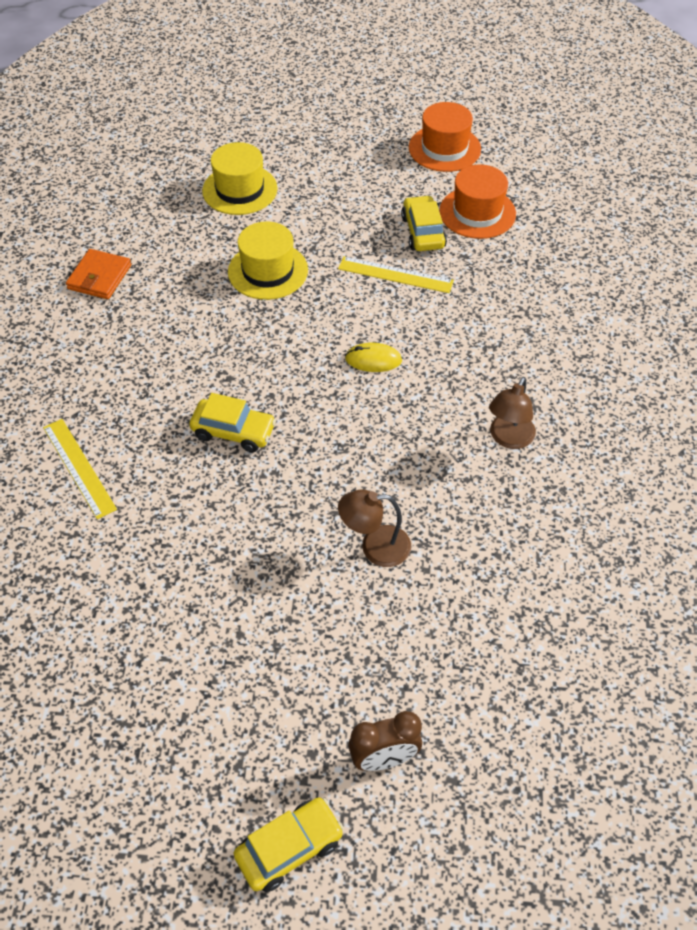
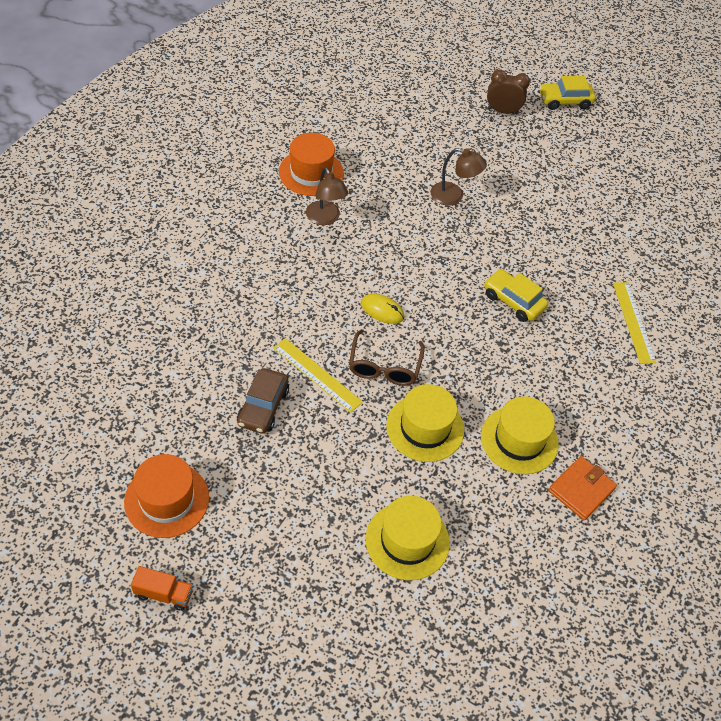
camera: 160 degrees left, 0 degrees up
(173, 295) = (519, 440): none -> yellow hat
(337, 307) = (384, 366): none -> brown glasses
(398, 103) = (164, 594): none -> orange truck
(423, 232) = (263, 407): yellow car -> brown car
(477, 212) = (198, 406): orange hat -> orange hat (311, 173)
(508, 438) = (325, 218): brown lamp -> brown lamp turned 105 degrees clockwise

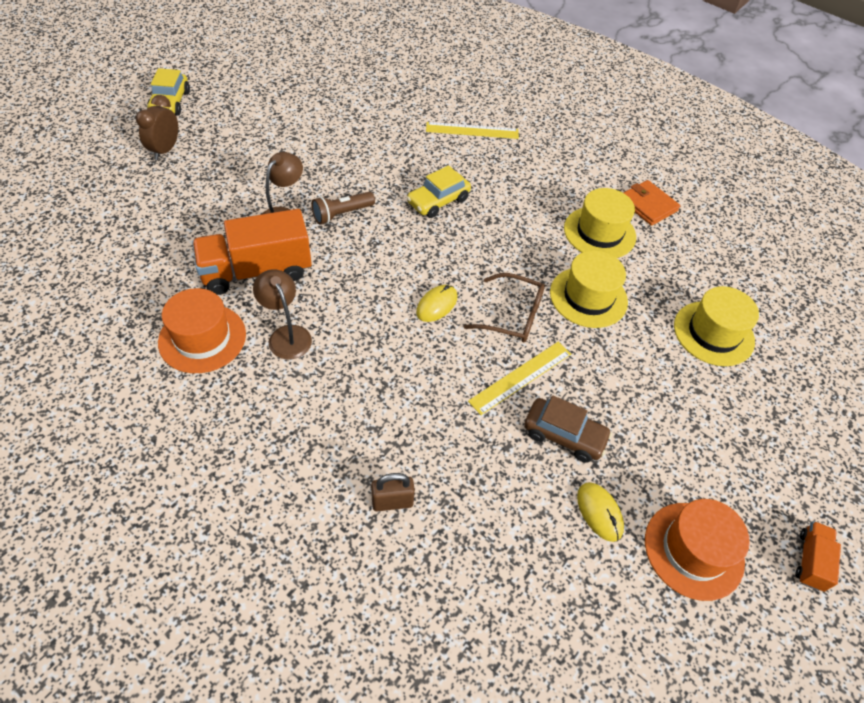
camera: 80 degrees left, 0 degrees up
(189, 298) = (392, 502): none -> brown padlock
(194, 432) = (599, 512): none -> yellow mouse
(325, 218) = (286, 335): brown lamp -> brown lamp turned 105 degrees counterclockwise
(385, 190) = (257, 271): none -> orange truck
(469, 234) = (342, 214): none -> brown flashlight

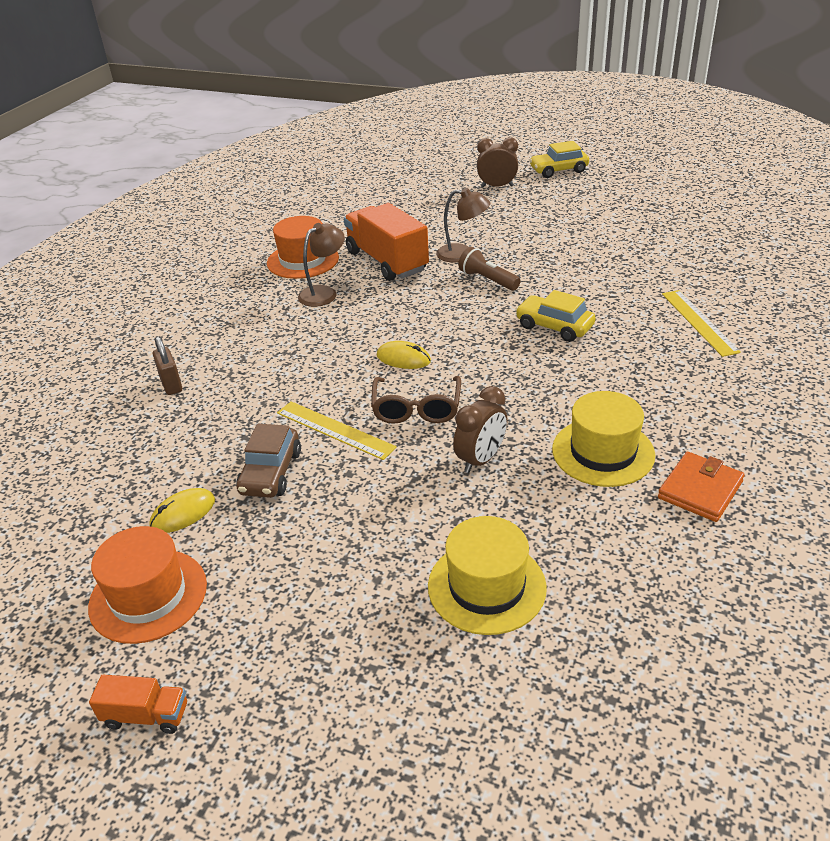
camera: 80 degrees right, 15 degrees down
(588, 297) = (480, 460): yellow hat -> brown clock

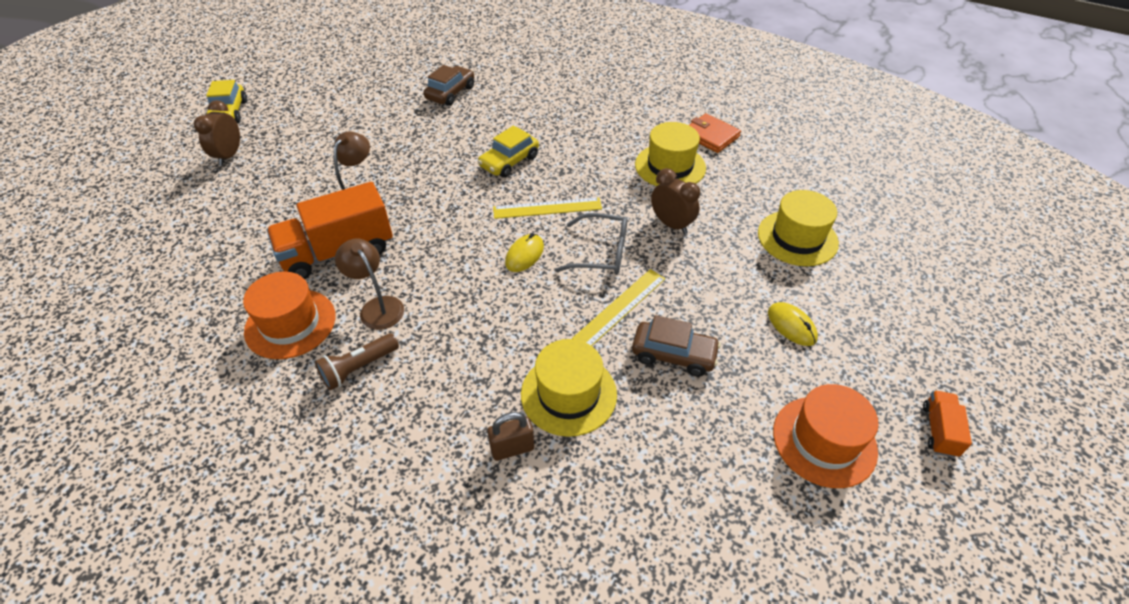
camera: 85 degrees left, 10 degrees up
(183, 513) = (723, 421): yellow mouse -> yellow mouse (791, 325)
(225, 408) = (568, 394): none -> yellow hat
(416, 408) = (601, 253): brown glasses -> grey glasses
(487, 280) = (416, 187): brown flashlight -> brown flashlight (358, 368)
(667, 268) = (450, 93): none -> brown car
(698, 322) = (531, 96): yellow ruler -> yellow ruler (547, 208)

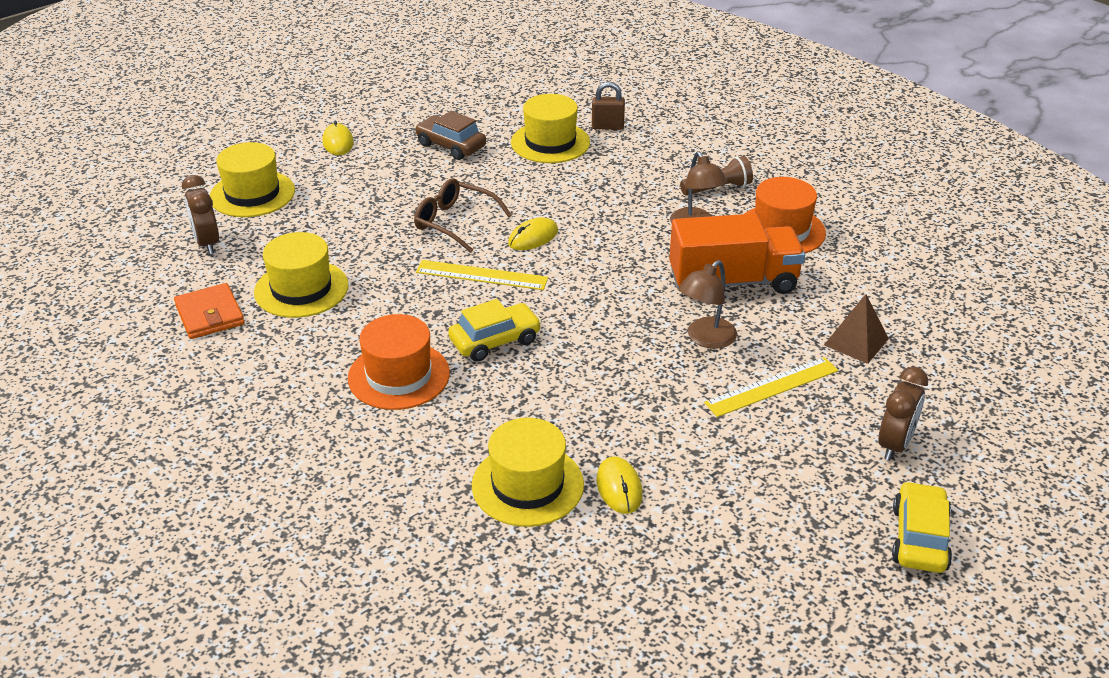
camera: 160 degrees left, 10 degrees down
(239, 221) = (856, 341): none -> brown pyramid
(399, 102) = (619, 487): none -> yellow mouse
(450, 93) = (527, 485): brown car -> yellow hat
(601, 253) = (455, 222): grey glasses -> brown glasses
(620, 307) = (470, 181): yellow ruler -> yellow ruler (772, 387)
(671, 224) = (362, 231): brown clock -> brown clock (207, 243)
(824, 441) = (389, 90): orange hat -> orange hat (399, 375)
(939, 430) = (307, 80): orange truck -> none

